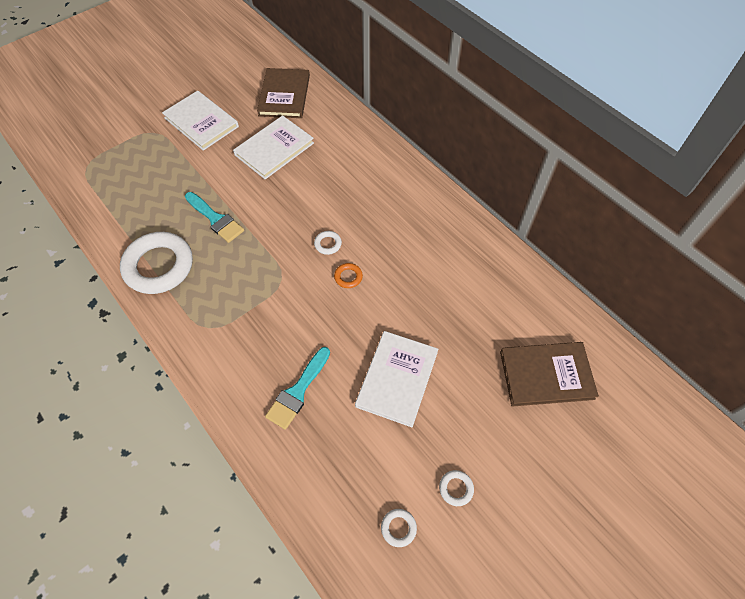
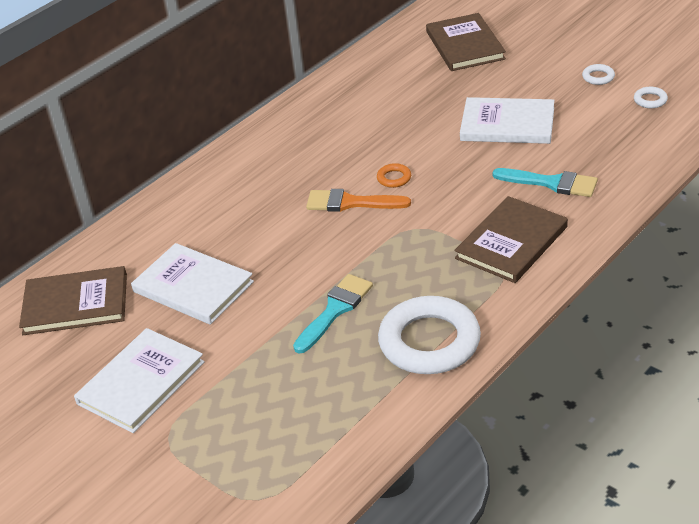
camera: 95 degrees left, 20 degrees down
(235, 341) = (511, 242): none -> brown book
(328, 244) = (350, 203): white ring -> orange brush

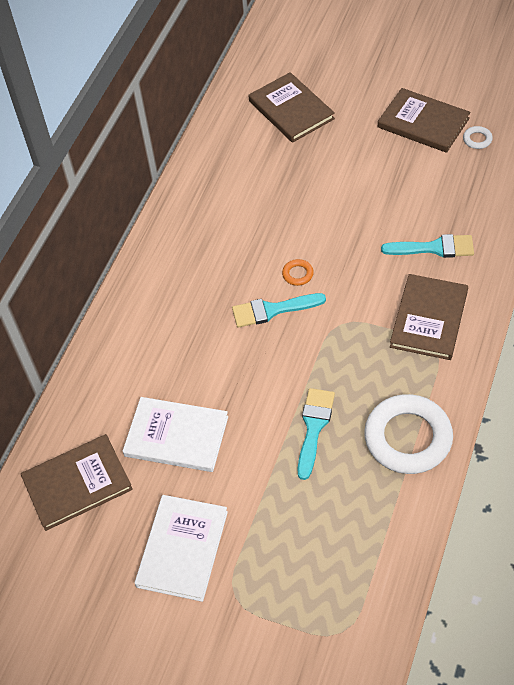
camera: 20 degrees left, 15 degrees up
(350, 203) = (272, 310): orange brush -> turquoise brush
(507, 124) = (369, 192): white book -> none
(598, 77) = (423, 123): white ring -> brown book

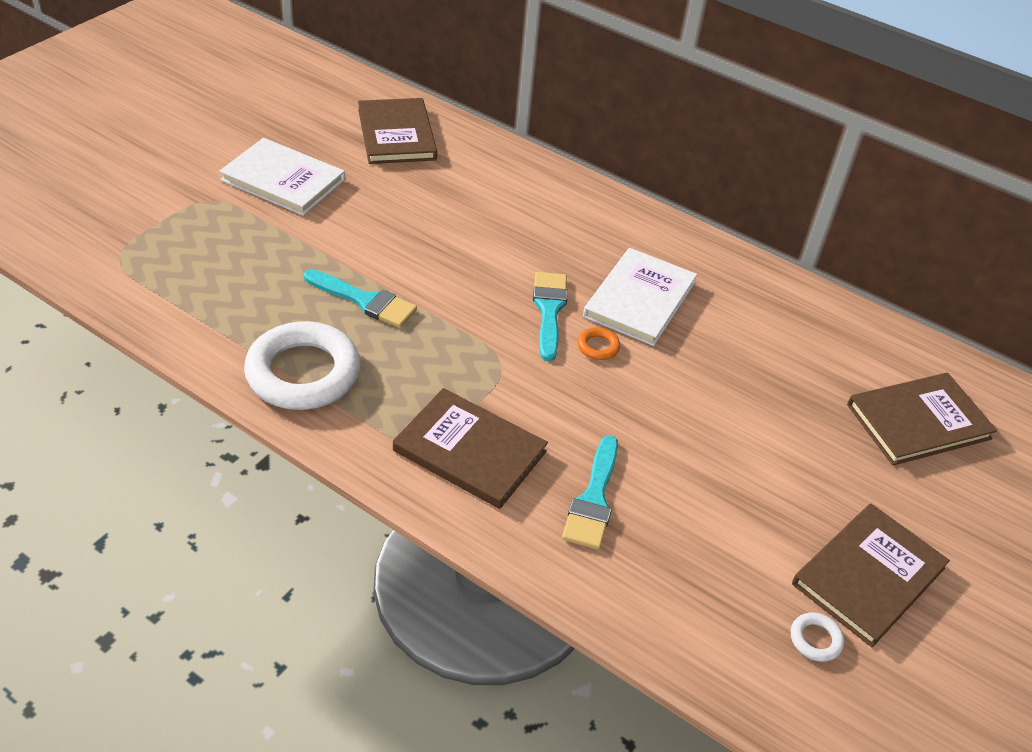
camera: 95 degrees right, 10 degrees down
(176, 436) = (413, 202): white book -> white book (639, 299)

